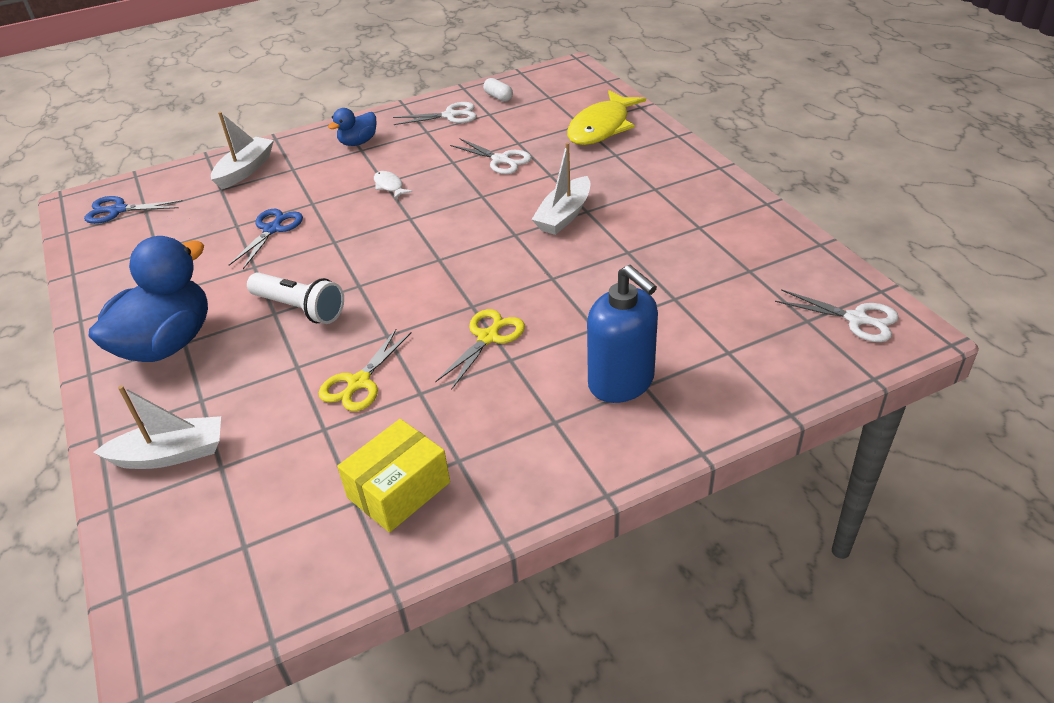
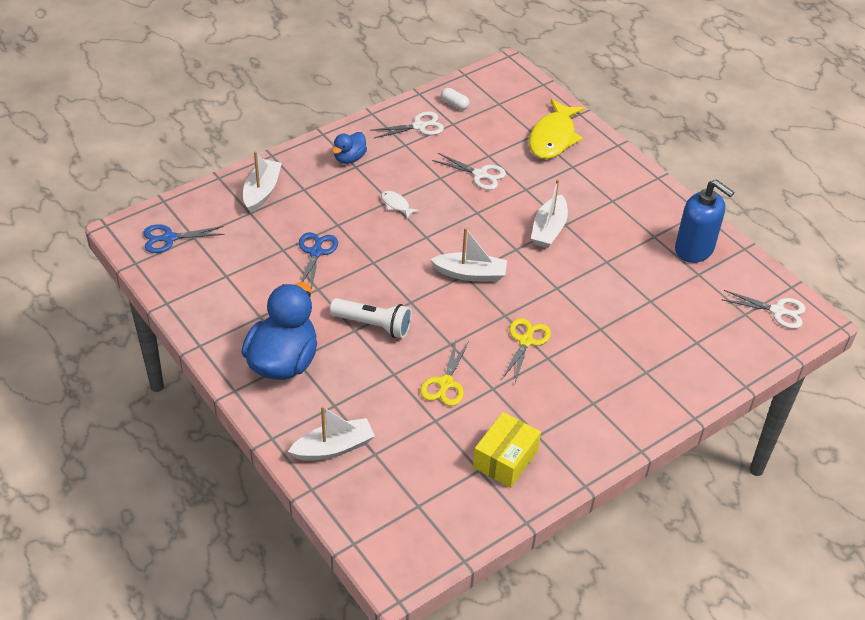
camera: 15 degrees left, 5 degrees up
(446, 258) = (470, 274): none -> white boat
(621, 382) = (630, 370): blue soap dispenser -> blue soap dispenser (694, 249)

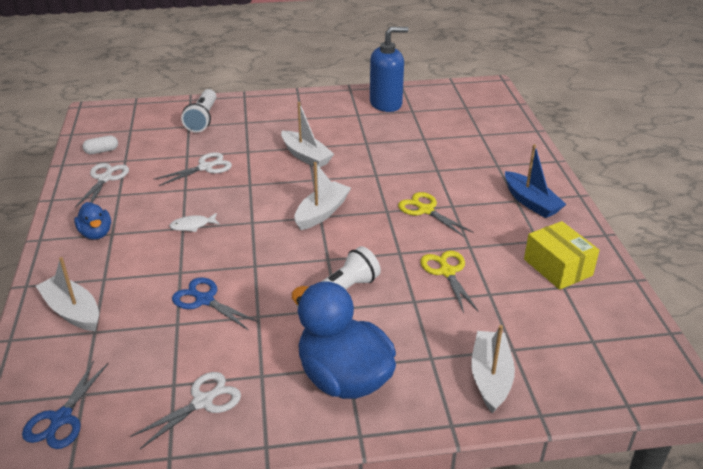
camera: 60 degrees left, 10 degrees down
(445, 383) = (447, 272): yellow scissors -> yellow scissors turned 150 degrees counterclockwise
(553, 137) = (203, 119): yellow fish -> white flashlight
(598, 415) = (531, 202): none -> blue boat
(777, 311) = (472, 95): white scissors -> white scissors (203, 402)

